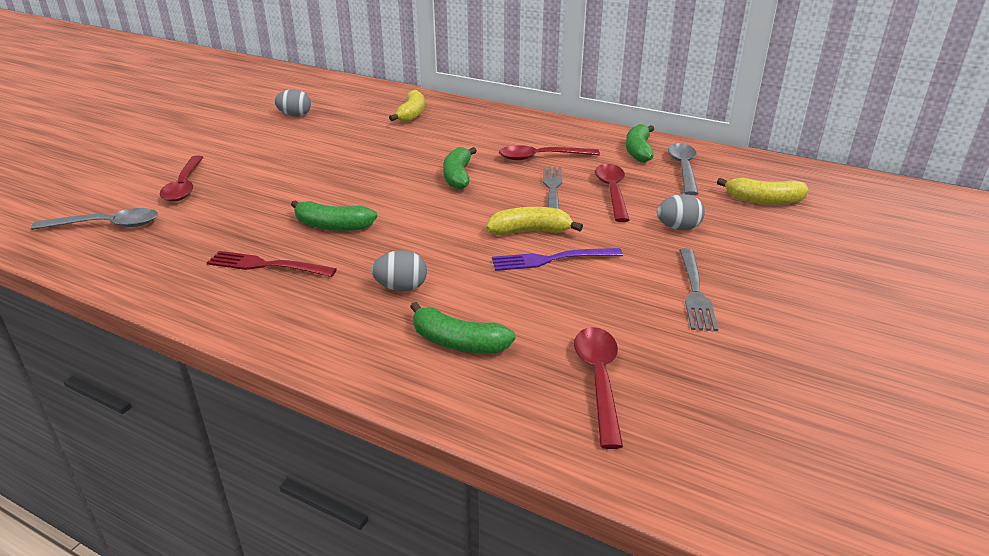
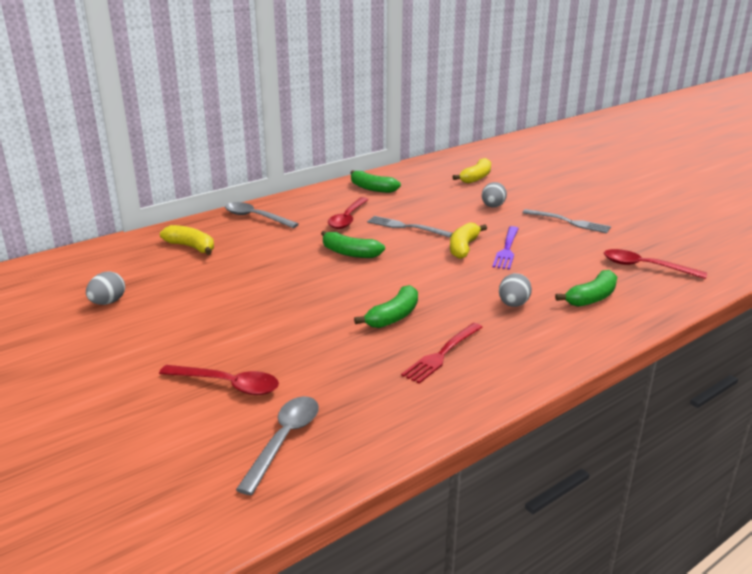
camera: 65 degrees left, 5 degrees down
(612, 191) = (427, 211): red spoon -> none
(683, 168) = (413, 184): grey spoon -> grey spoon (255, 217)

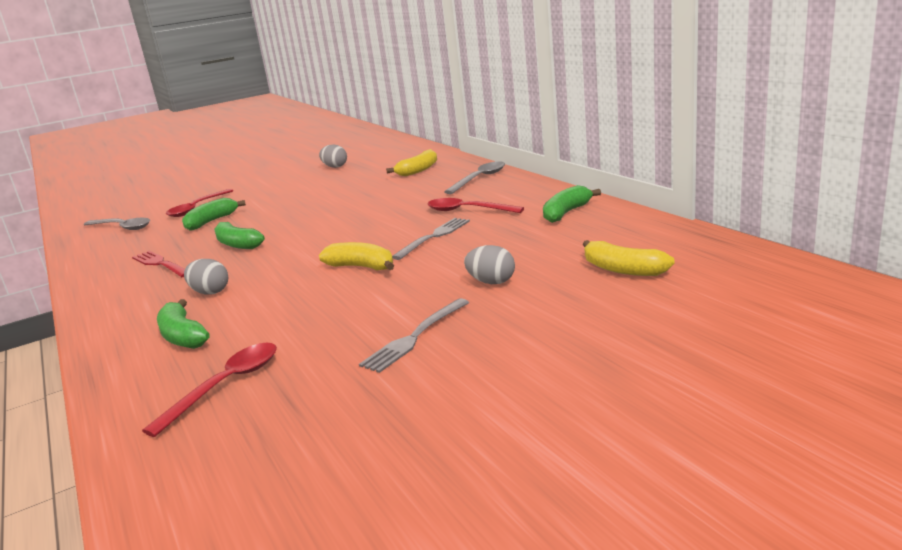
camera: 100 degrees right, 5 degrees down
(349, 253) = (377, 219): green banana -> green banana (211, 221)
(507, 249) = (342, 290): purple fork -> none

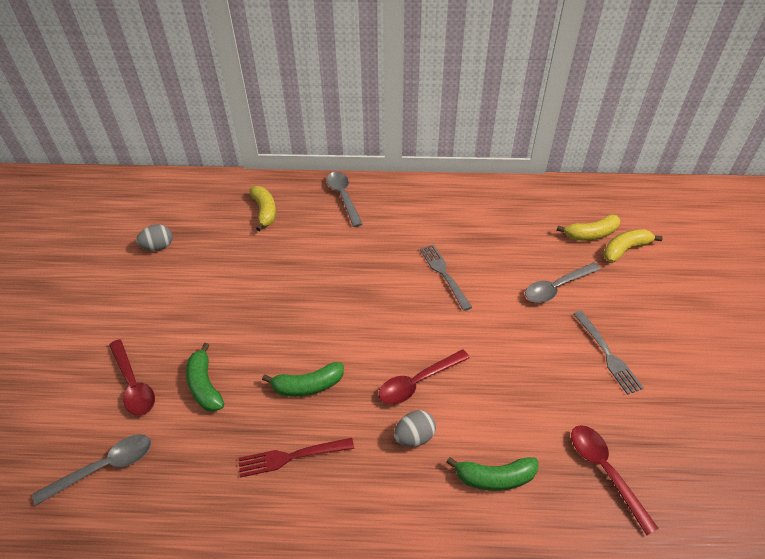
camera: 60 degrees left, 25 degrees up
(362, 267) = (461, 332): yellow banana -> yellow banana (625, 249)
(467, 210) = (409, 236): red spoon -> red spoon (417, 382)
(491, 282) = (556, 287): grey egg -> grey spoon
(566, 213) = (475, 203): green banana -> none

